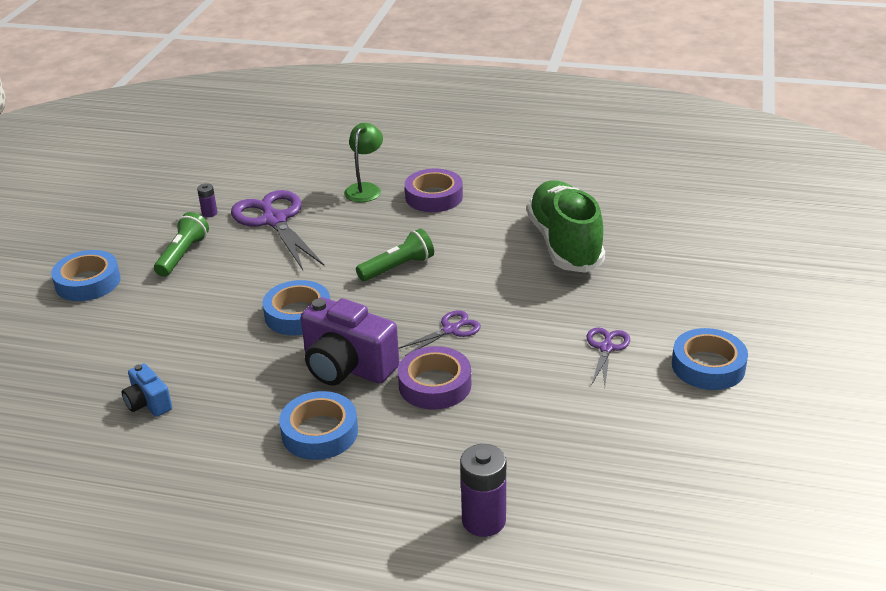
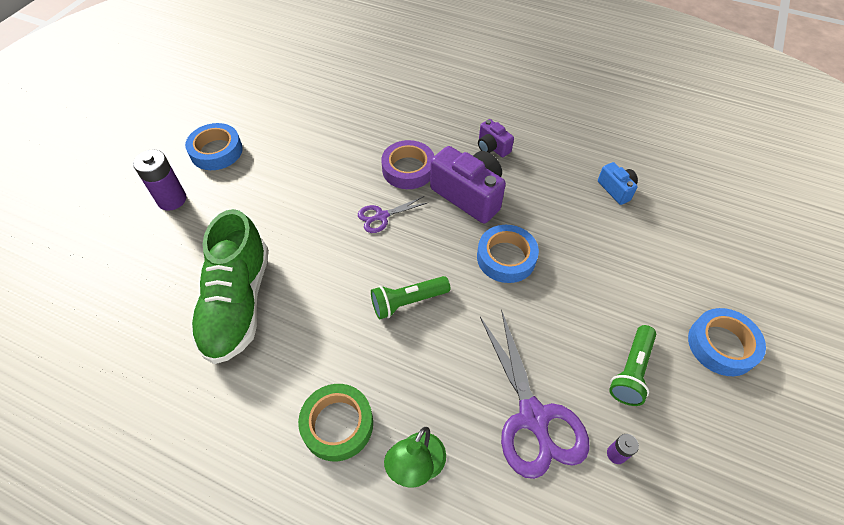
camera: 170 degrees left, 20 degrees up
(319, 432) = (492, 147): blue tape -> purple camera
(434, 197) = (337, 424): purple tape -> green tape
(483, 520) = (405, 83): purple battery -> purple battery (172, 199)
(606, 348) = (274, 178): purple scissors -> none

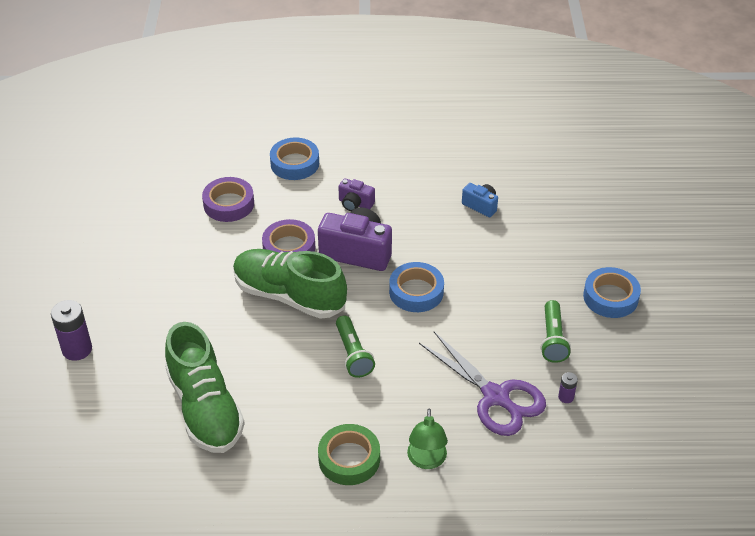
camera: 25 degrees left, 10 degrees down
(216, 151) = (89, 292): blue tape -> blue tape (294, 163)
(379, 111) = (229, 204): none -> purple tape
(381, 216) = (289, 296): purple scissors -> green shoe
(408, 302) = (353, 354): green flashlight -> green flashlight turned 60 degrees counterclockwise

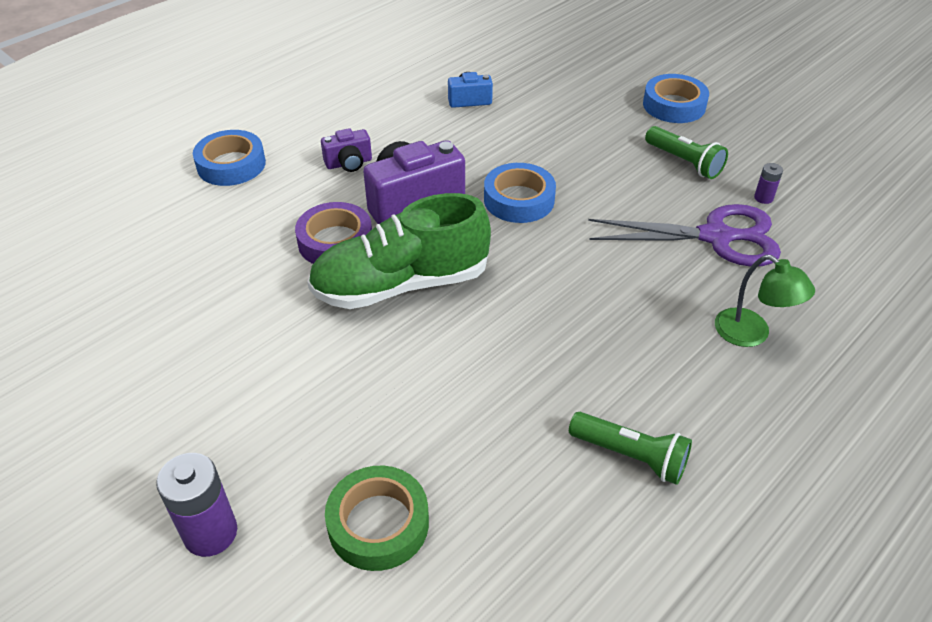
camera: 45 degrees left, 0 degrees up
(205, 408) = (473, 466): green shoe -> none
(229, 204) = (204, 243): purple tape -> none
(349, 459) = (689, 391): green tape -> green tape (378, 524)
(353, 354) = (545, 292): green flashlight -> green flashlight (631, 456)

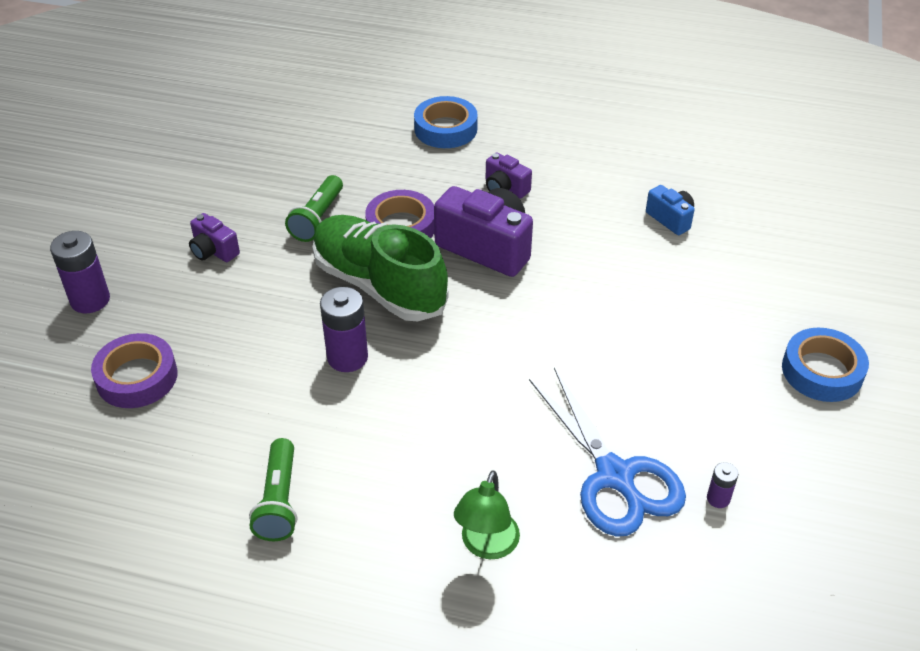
camera: 60 degrees right, 0 degrees up
(236, 389) = (214, 251): none -> purple camera
(378, 524) = (137, 377): green tape -> purple tape
(478, 340) = (347, 357): none -> purple battery
(519, 200) = (548, 312): blue tape -> none
(684, 162) = (721, 412): green flashlight -> green flashlight (318, 218)
(716, 237) = (615, 476): purple scissors -> blue scissors

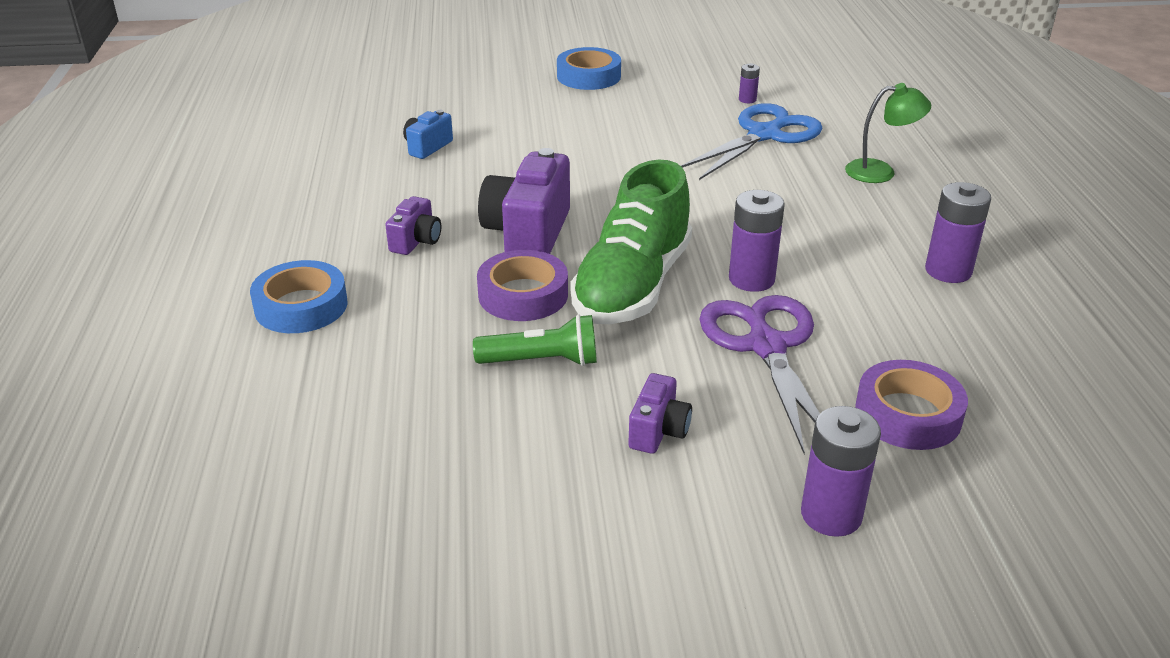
camera: 110 degrees left, 10 degrees down
(259, 332) = (766, 346): none -> purple scissors
(279, 501) = (948, 271): green flashlight -> purple battery

